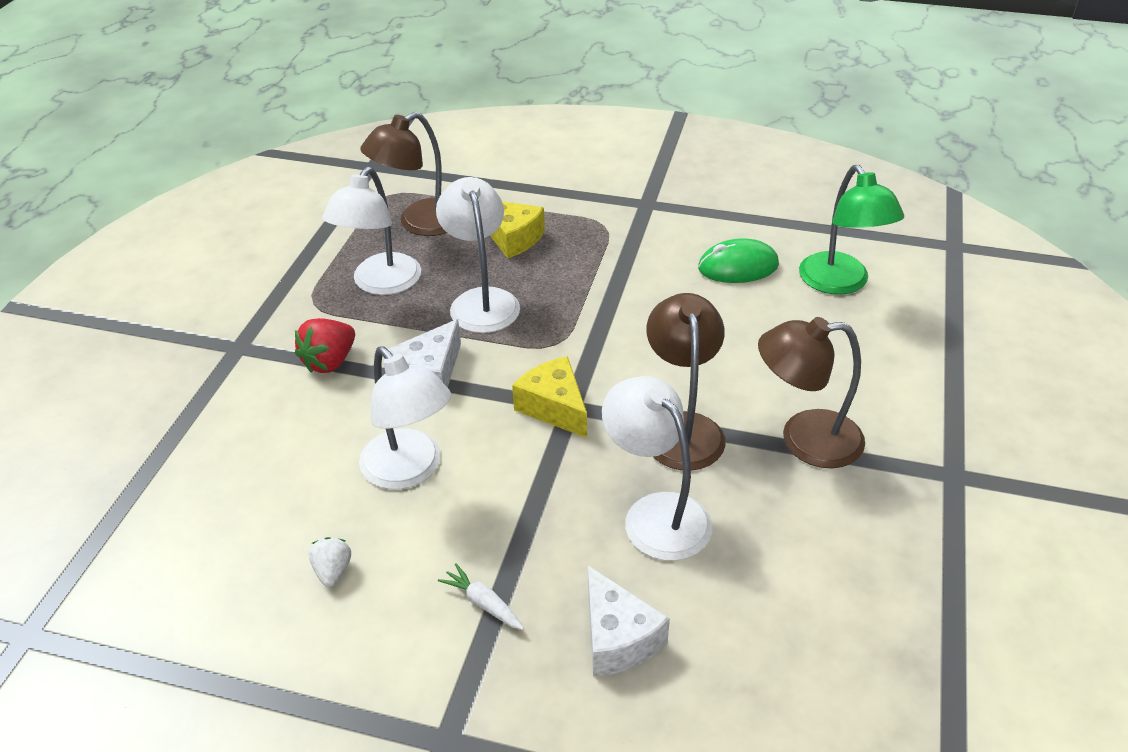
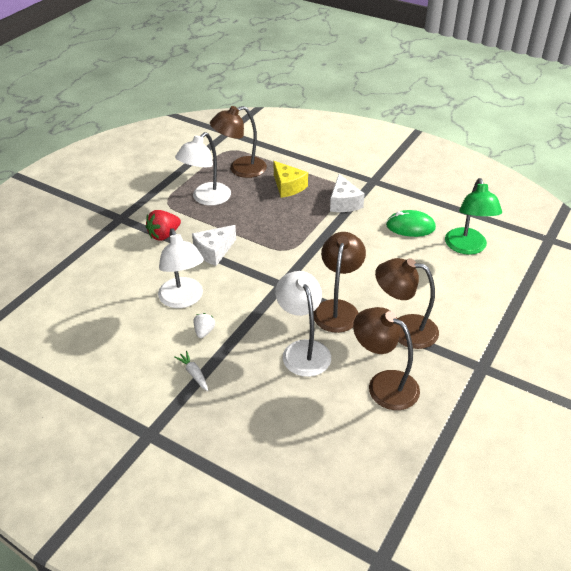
camera: 15 degrees right, 0 degrees up
(333, 571) = (125, 341): white strawberry -> white strawberry (204, 331)
(481, 301) = (257, 218): white lamp -> none
(554, 407) = (272, 283): yellow cheese -> none
(617, 638) = (255, 407): white cheese -> white cheese (344, 203)
(815, 542) = (384, 384): none -> brown lamp

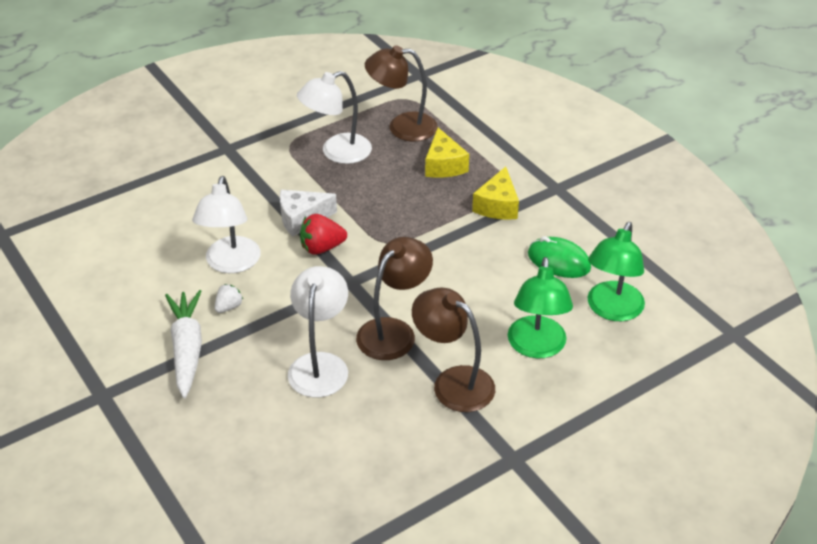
camera: 25 degrees right, 0 degrees up
(164, 235) = (260, 182): red strawberry -> red strawberry (322, 248)
(194, 374) = (187, 349): white carrot -> white carrot, size x2.12
(344, 203) = (497, 205): white cheese -> yellow cheese
(384, 384) = (382, 435): brown lamp -> none
(439, 287) = (536, 347): none -> green lamp

